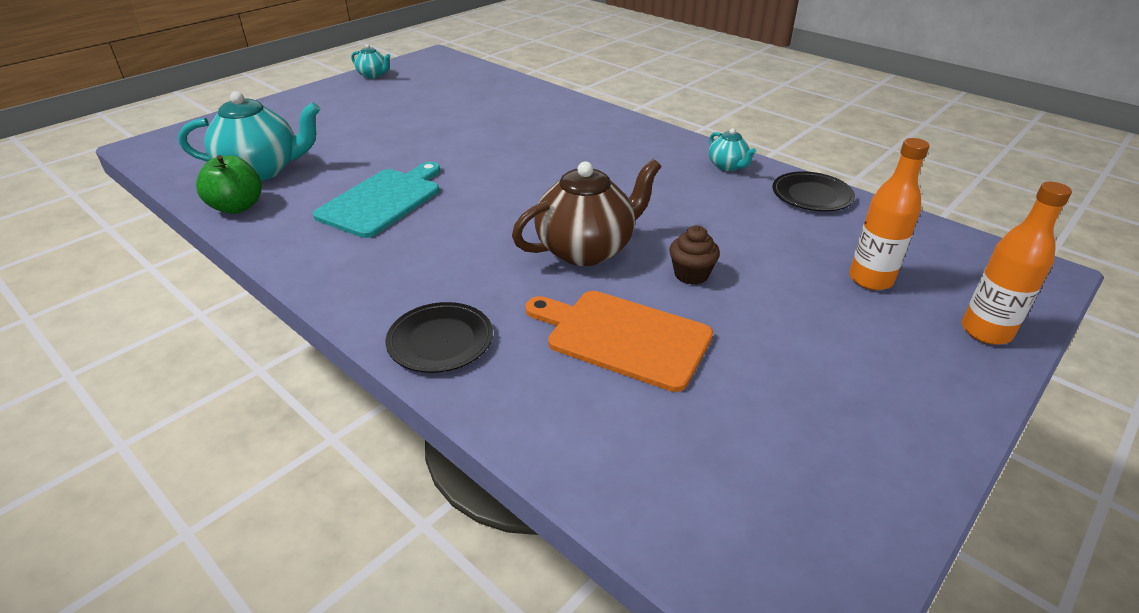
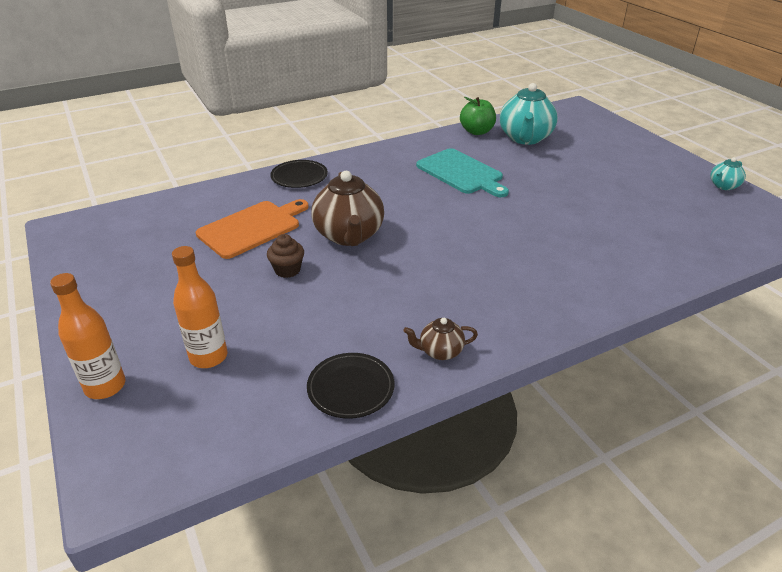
camera: 110 degrees right, 0 degrees up
(728, 166) = (440, 351): turquoise teapot -> brown teapot

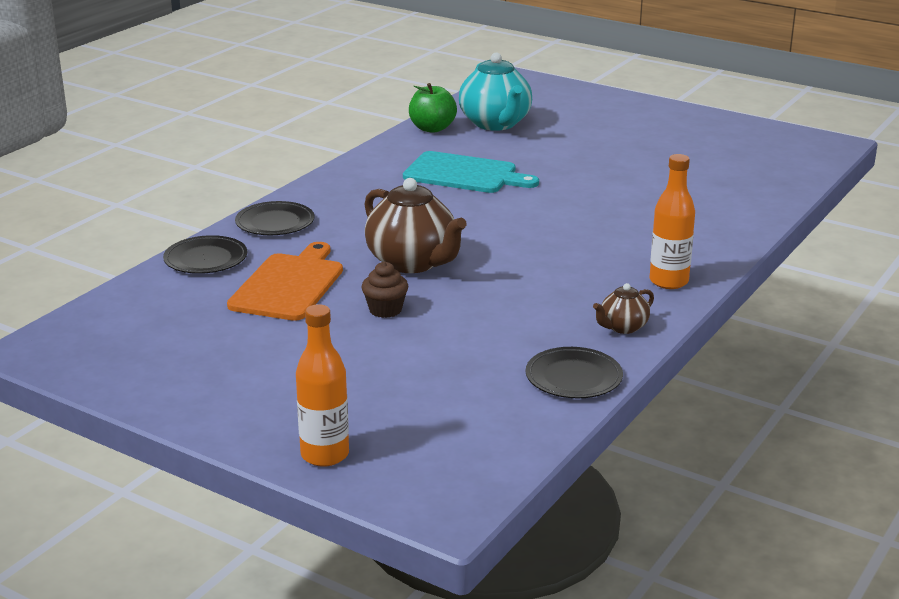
camera: 30 degrees left, 10 degrees down
(208, 357) = (401, 400): orange bottle -> orange bottle (668, 281)
(229, 192) = (206, 259): none -> black plate
(723, 186) = (740, 125): turquoise teapot -> none

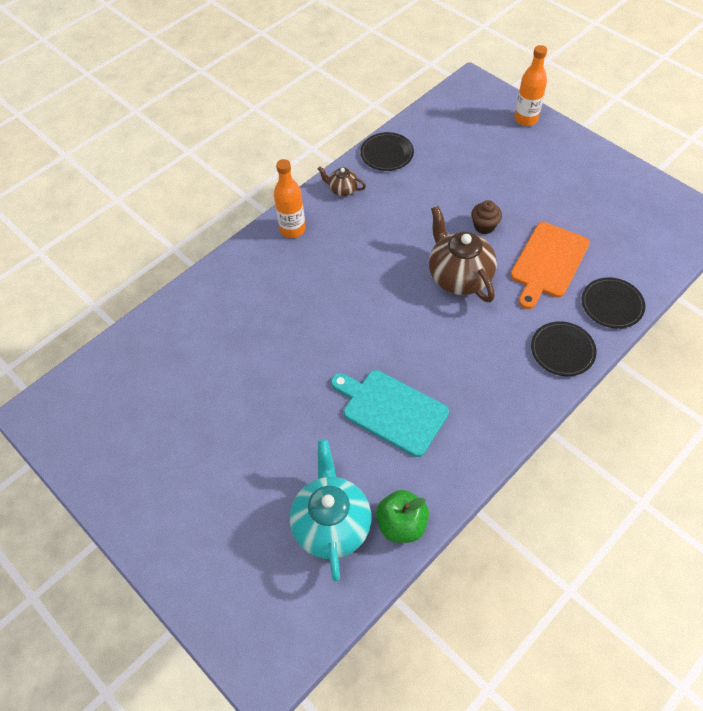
camera: 165 degrees left, 30 degrees up
(622, 327) = (342, 189): brown teapot -> brown teapot turned 135 degrees counterclockwise

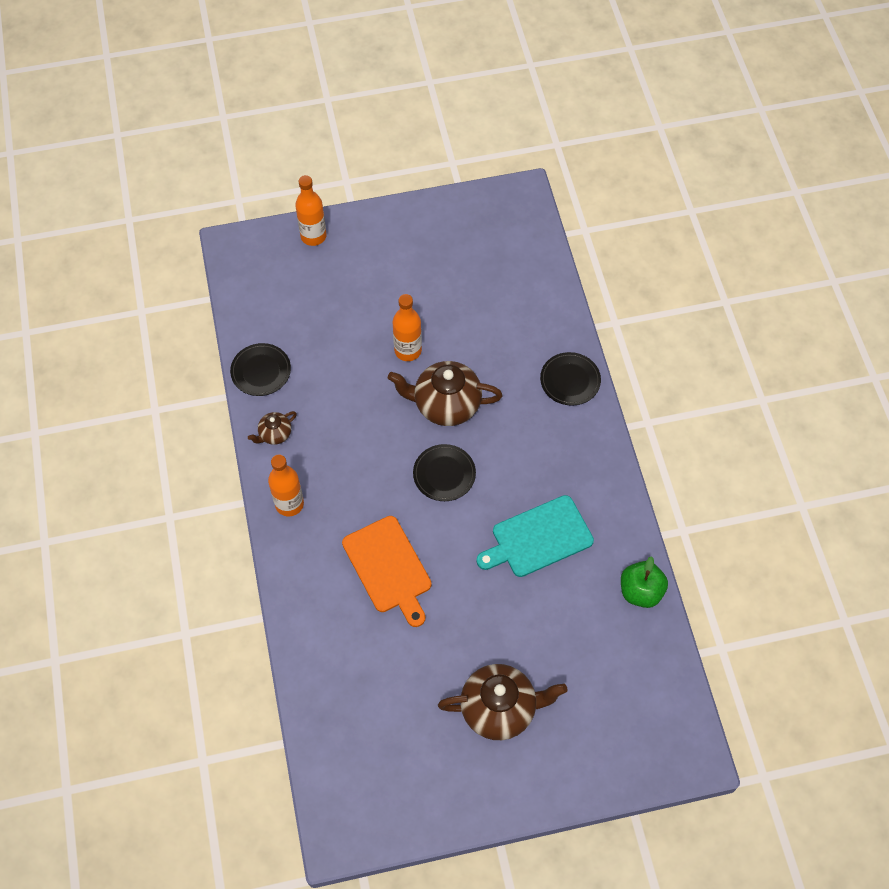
camera: 60 degrees left, 5 degrees up
(211, 469) = (499, 709): none -> brown teapot
(331, 524) = (609, 642): turquoise teapot -> none
(484, 226) = (408, 350): brown cupcake -> orange bottle
(548, 263) = (481, 331): orange cutting board -> orange cutting board (388, 568)
(612, 304) = (554, 317): black plate -> black plate (444, 474)

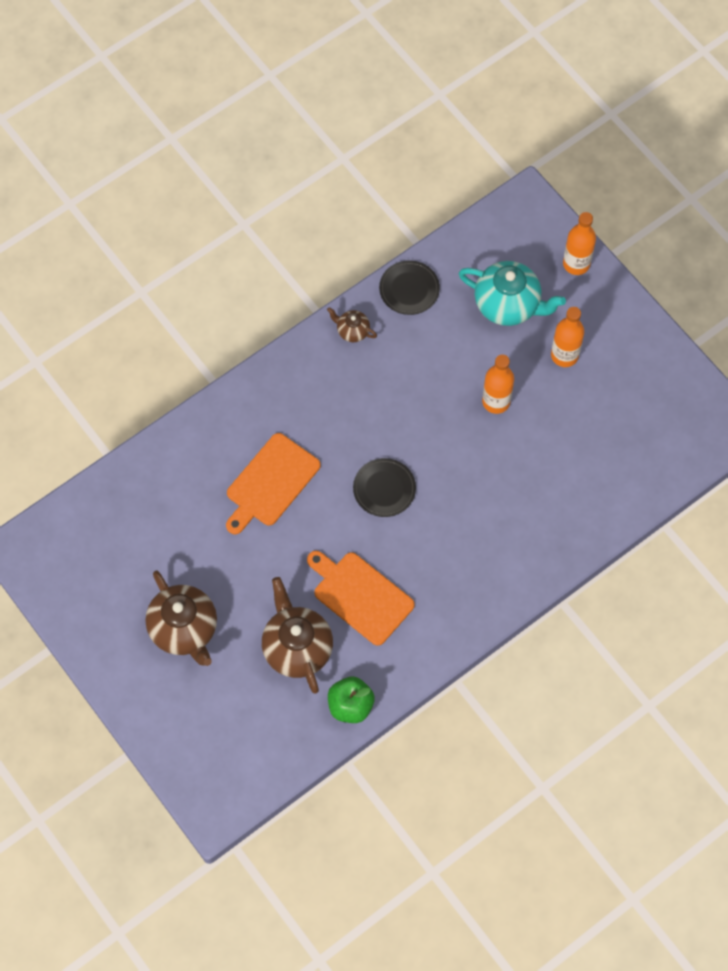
camera: 65 degrees right, 5 degrees up
(289, 504) = (291, 375): orange bottle -> orange bottle (564, 355)
(322, 302) = (508, 305): none -> turquoise teapot
(445, 405) = (455, 459): brown teapot -> brown teapot (297, 647)
(538, 538) = (360, 596): turquoise cutting board -> orange cutting board
(570, 380) = (539, 557): black plate -> none

